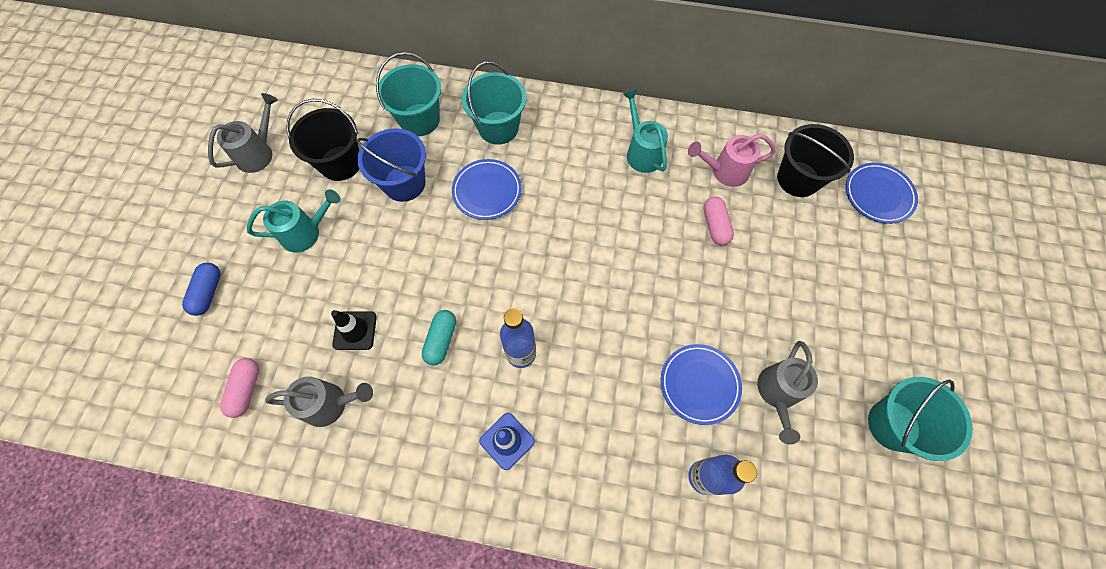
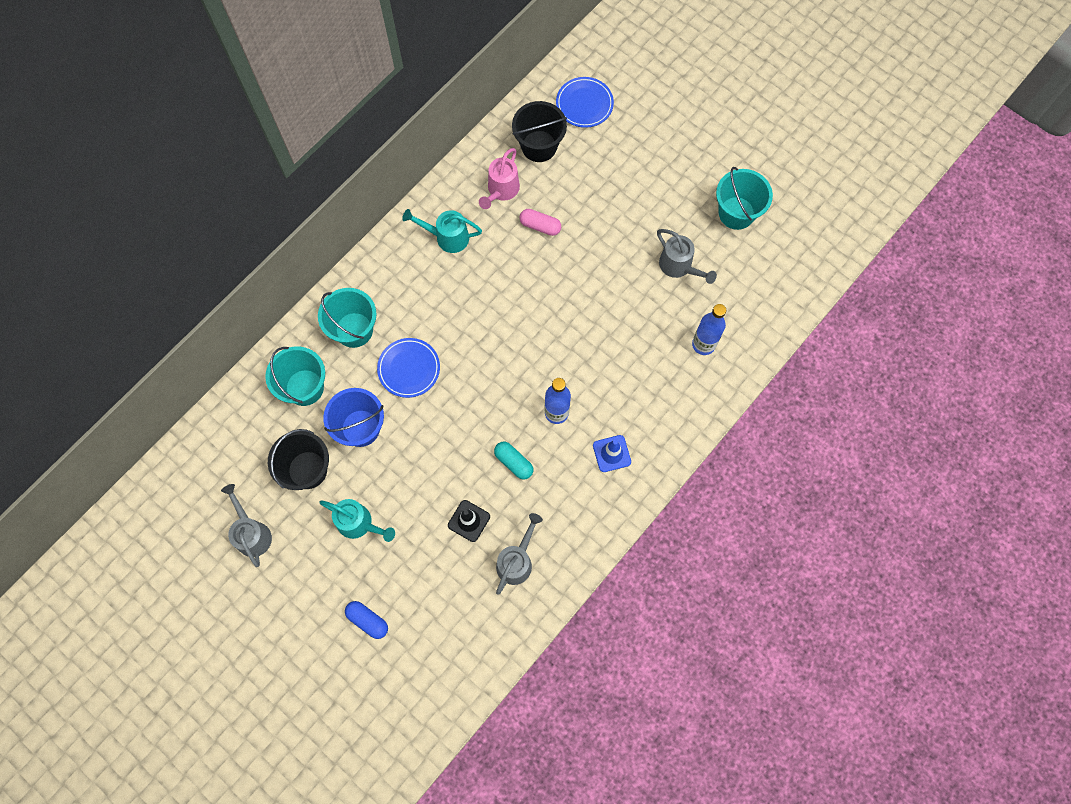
camera: 60 degrees left, 5 degrees up
(246, 389) = (469, 618): pink capsule -> none
(306, 233) = (359, 524): turquoise watering can -> turquoise watering can turned 105 degrees clockwise
(699, 384) = (645, 310): blue plate -> none

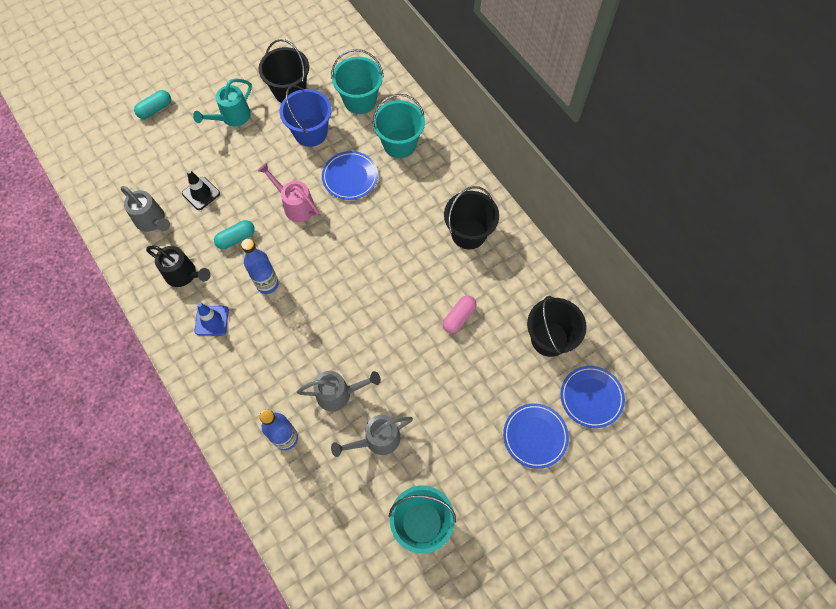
camera: 105 degrees right, 5 degrees down
(252, 533) = (254, 49): grey watering can -> grey watering can (339, 394)
(368, 620) = (155, 109): blue capsule -> turquoise capsule
(447, 237) = (468, 233): turquoise watering can -> black bucket
(501, 191) = (506, 291): pink watering can -> pink watering can (295, 205)
(570, 501) = (184, 275): none -> black watering can
(633, 141) = (535, 436): none -> blue plate

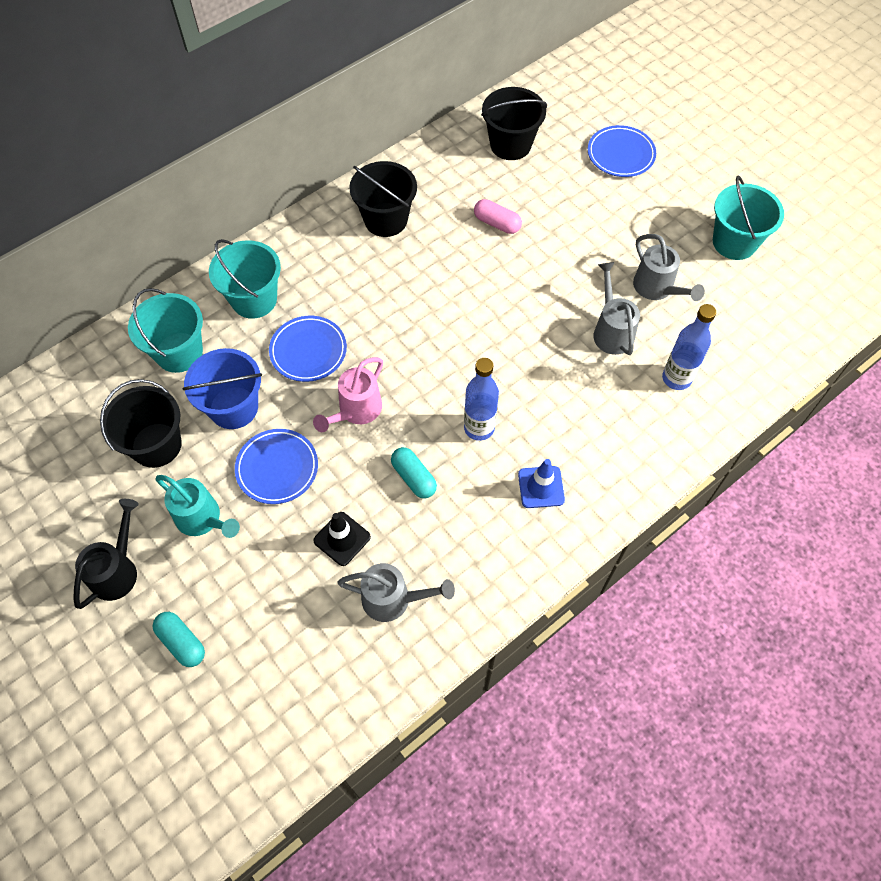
camera: 95 degrees left, 5 degrees down
(152, 221) = (393, 599): grey watering can -> grey watering can turned 60 degrees clockwise
(184, 275) = (477, 536): black watering can -> black watering can (117, 570)
(591, 397) = (570, 111): blue plate -> blue plate (277, 468)

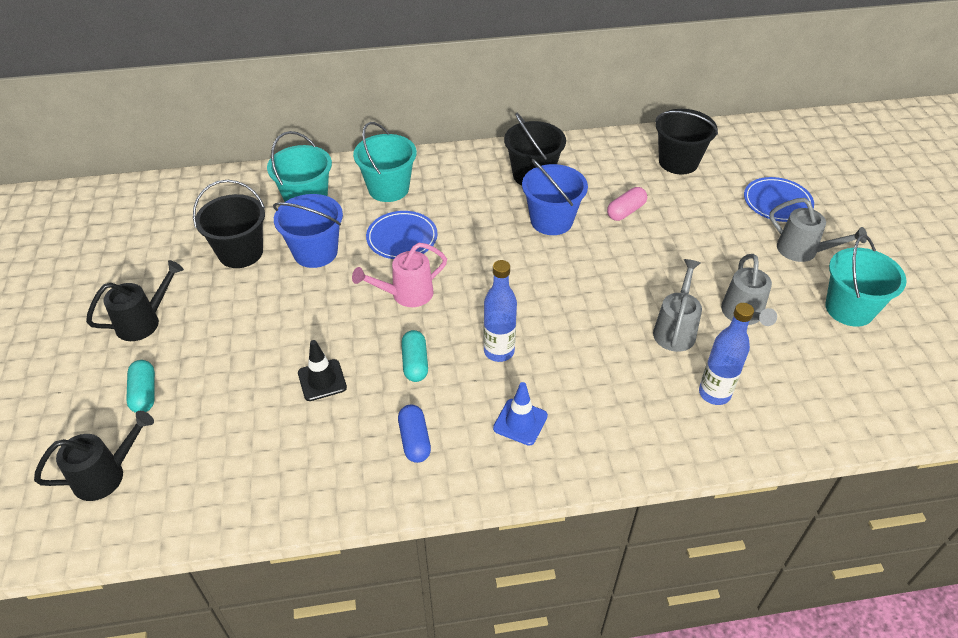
camera: 30 degrees right, 15 degrees down
(203, 519) = (231, 316): turquoise watering can -> none
(212, 738) = (106, 475): none -> black watering can
(277, 468) = (313, 307): blue plate -> none
(393, 599) = (326, 446): grey watering can -> grey watering can (803, 251)
(436, 265) = (551, 221): none -> blue bucket
(465, 552) = (414, 440): none -> blue capsule
(497, 223) = (625, 211): pink capsule -> pink capsule turned 75 degrees clockwise

